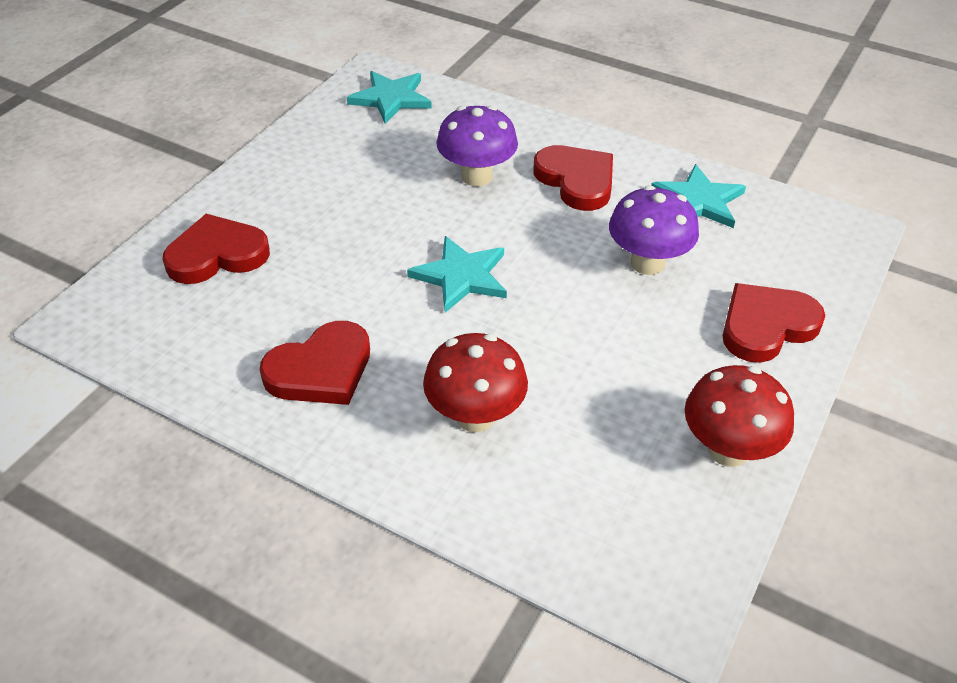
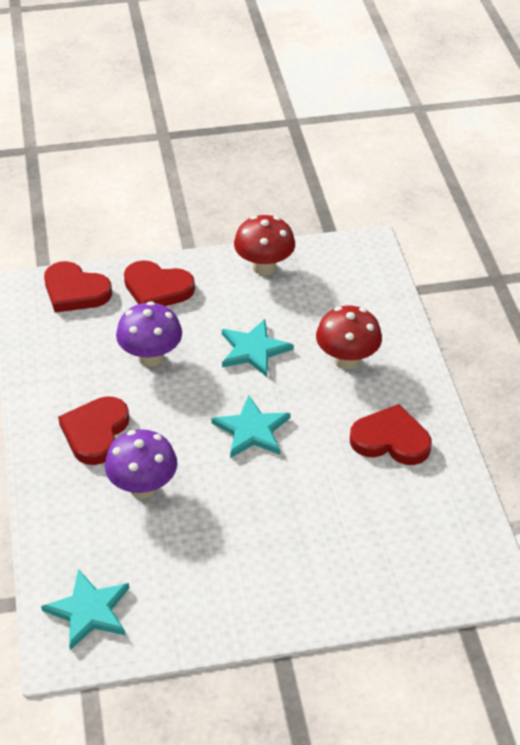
camera: 130 degrees left, 0 degrees up
(217, 255) = (368, 566): red heart -> red heart (75, 291)
(699, 201) = (61, 364): turquoise star -> turquoise star (253, 350)

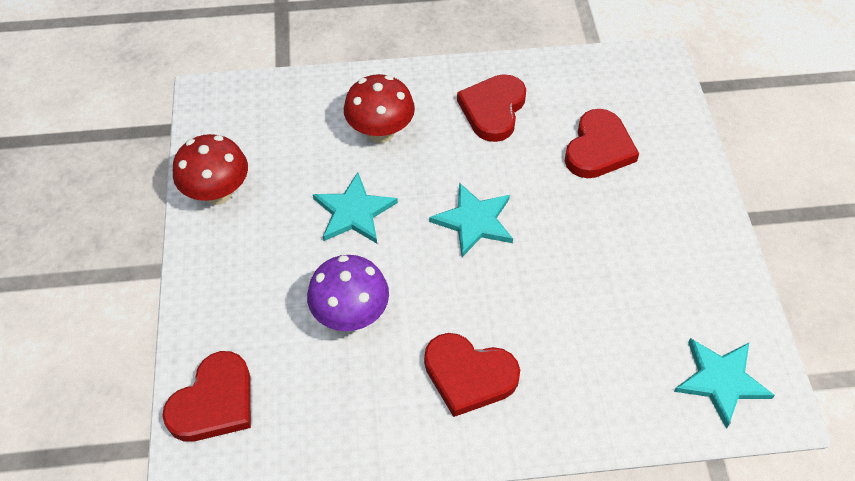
camera: 85 degrees left, 10 degrees up
(143, 487) = (552, 326): purple mushroom -> none
(157, 289) = (231, 305): red heart -> red heart (598, 148)

